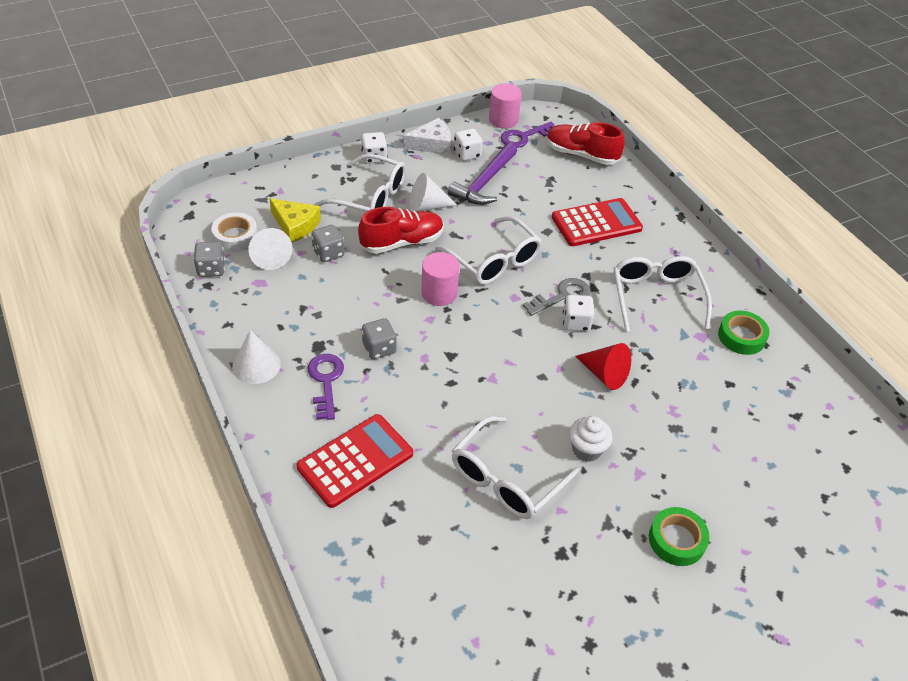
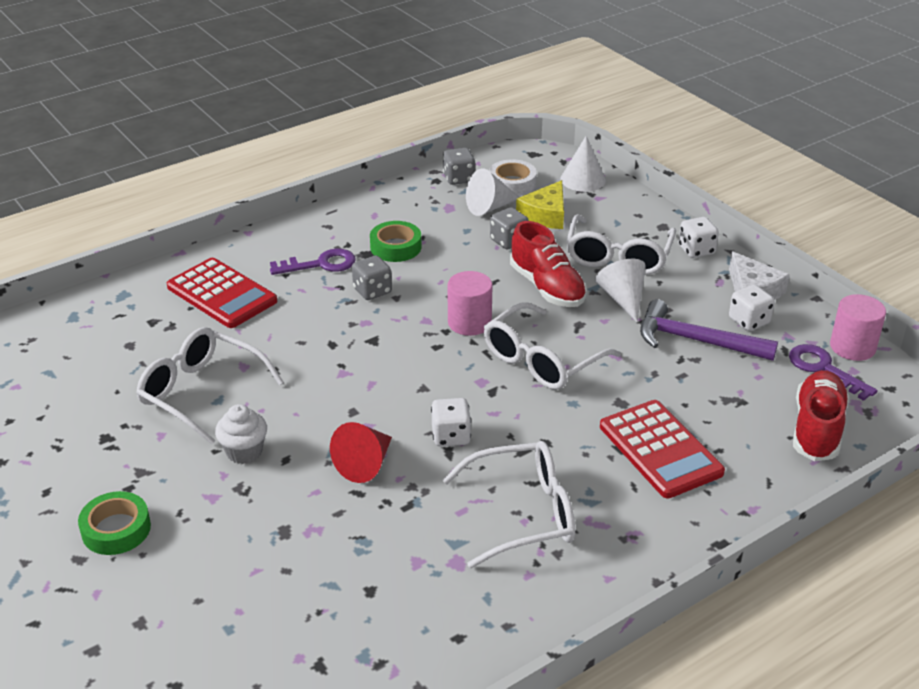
camera: 85 degrees right, 10 degrees down
(256, 365) = (335, 223): white cone -> white cone (583, 179)
(562, 296) = (496, 422): grey key -> none
(741, 337) = (466, 608): green tape -> green tape (395, 247)

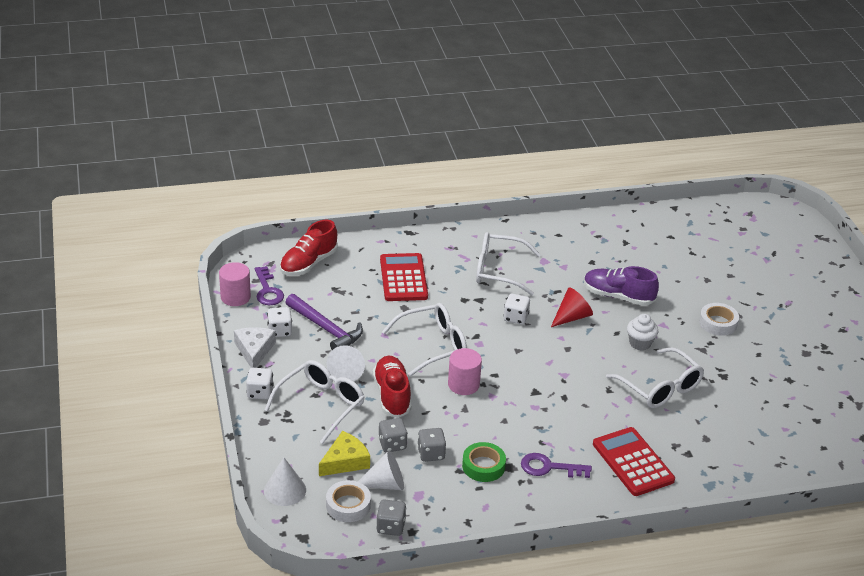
camera: 160 degrees left, 0 degrees up
(116, 529) = (718, 323): green tape -> white tape
(301, 528) = (618, 296): none -> purple shoe
(372, 291) = (519, 431): grey dice -> grey dice (431, 454)

